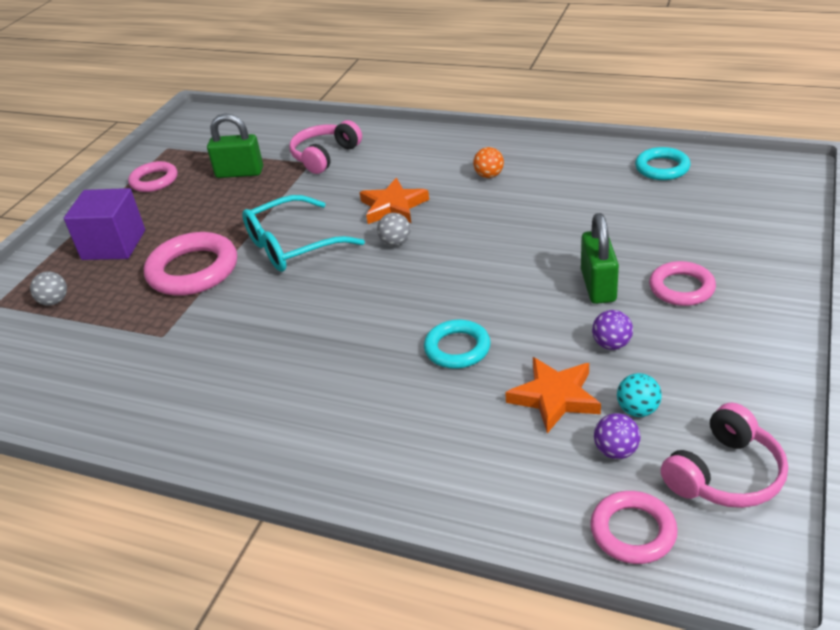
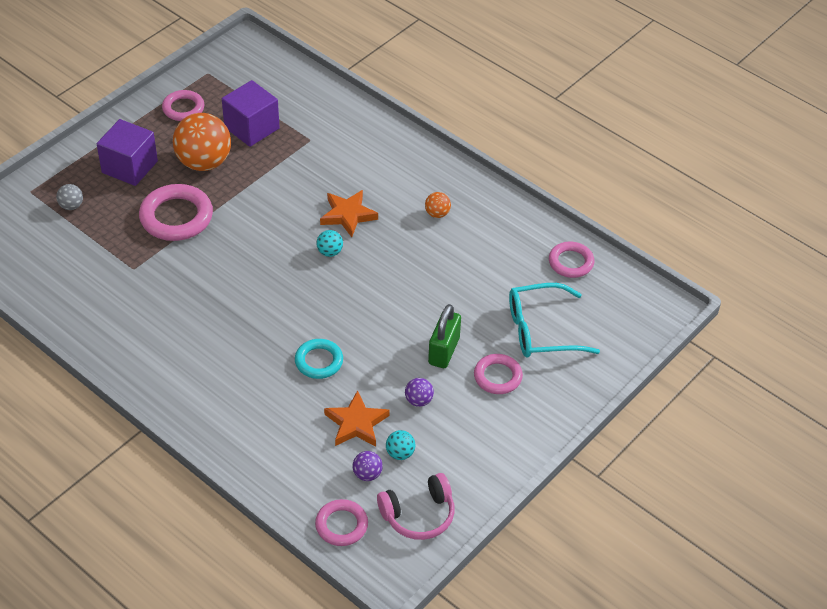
camera: 15 degrees right, 10 degrees up
(201, 215) = (204, 162): none -> orange ball
(239, 173) = (251, 128): green padlock -> purple cube
(293, 245) = (257, 223): turquoise glasses -> turquoise glasses (542, 330)
(325, 156) = (325, 137): pink headphones -> none
(395, 243) = (330, 252): grey ball -> turquoise ball
(662, 168) = (571, 262): turquoise ring -> pink ring

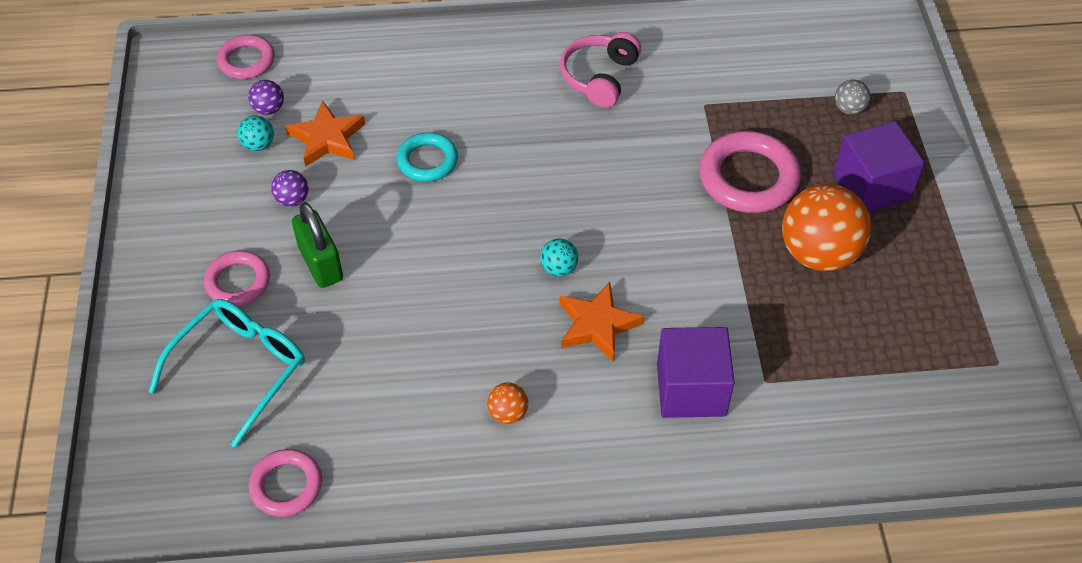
camera: 135 degrees right, 5 degrees up
(183, 108) = (941, 295): pink ring -> none
(251, 128) = (842, 337): purple cube -> purple cube (691, 389)
(418, 515) = (188, 113): pink headphones -> pink headphones (599, 77)

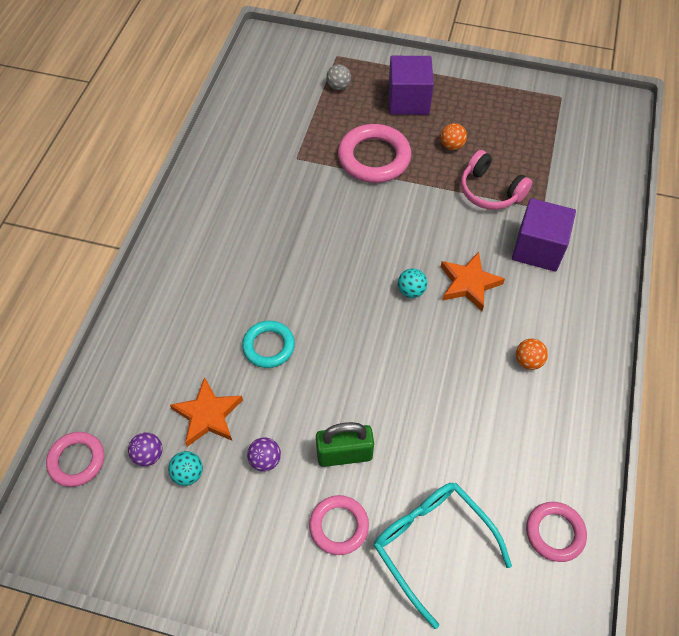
camera: 70 degrees left, 5 degrees up
(599, 77) = (238, 208): pink headphones -> pink headphones (490, 191)
(818, 253) = (452, 145): orange ball -> orange ball, size x0.44

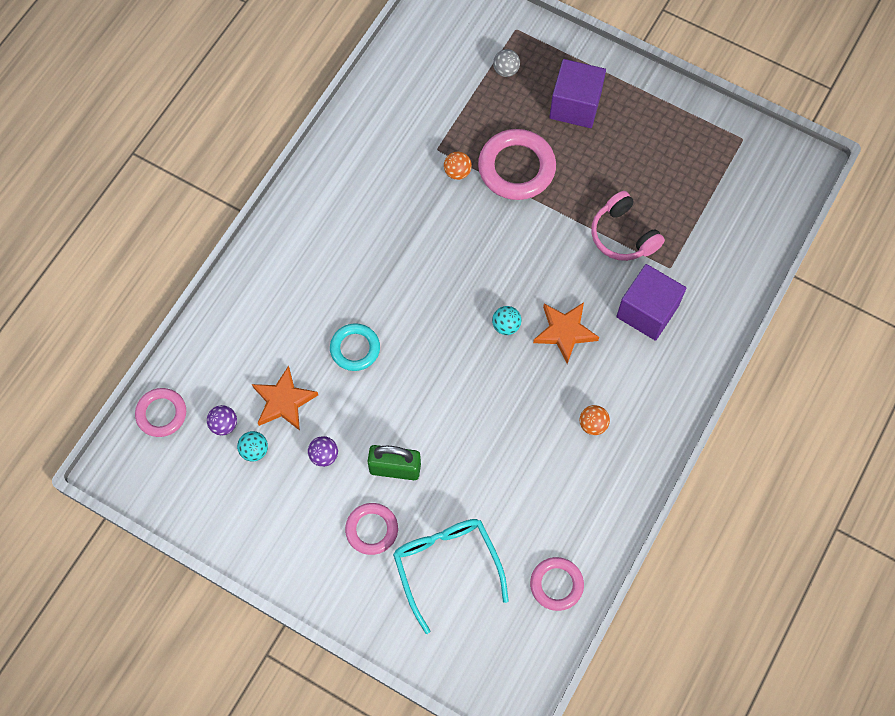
camera: 15 degrees right, 10 degrees up
(452, 145) = (602, 172): orange ball -> orange ball (457, 172)

